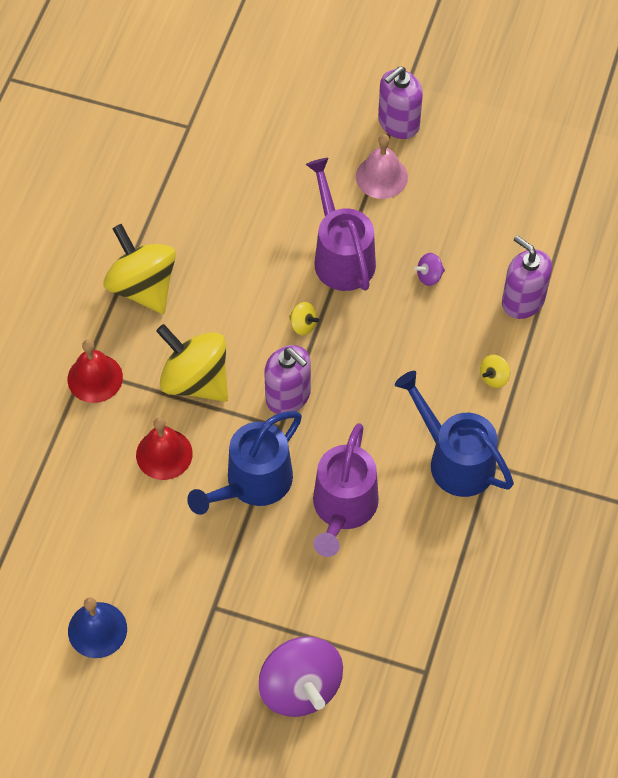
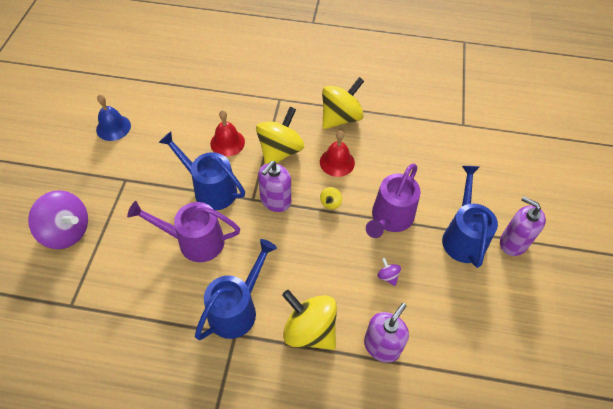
camera: 80 degrees right, 5 degrees down
(95, 378) = (274, 105): red bell -> red bell (337, 162)
(300, 687) = (67, 231): purple spinning top -> purple spinning top turned 120 degrees counterclockwise
(341, 256) = (390, 218): purple watering can -> purple watering can turned 150 degrees clockwise
(381, 177) = (463, 236): pink bell -> blue watering can
(494, 377) = (309, 330): yellow spinning top -> yellow spinning top, size x2.39

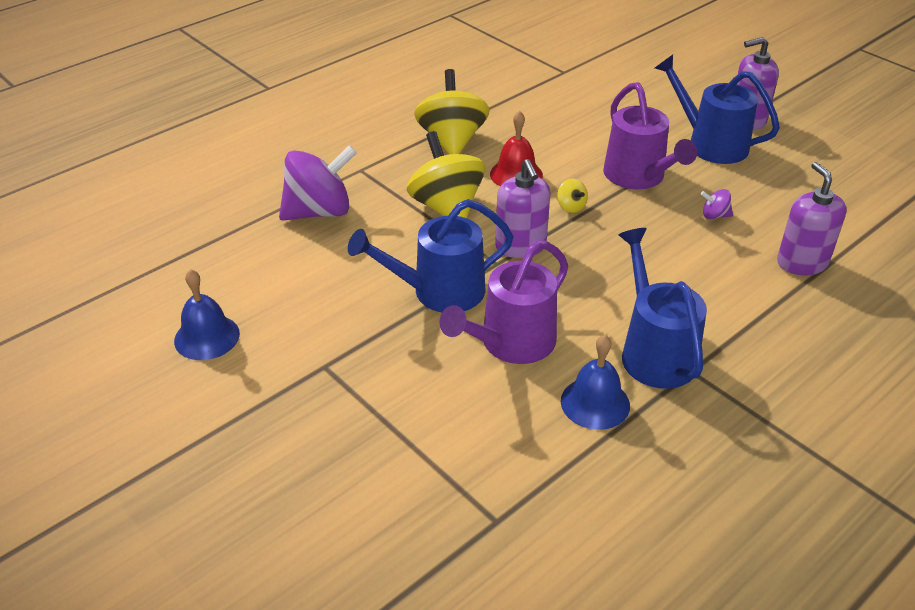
camera: 50 degrees left, 15 degrees down
(67, 231) = (351, 470): purple spinning top -> purple spinning top (319, 211)
(177, 302) = (595, 403): none -> blue bell
(227, 142) = (378, 242): red bell -> none
(309, 330) = (737, 305): yellow spinning top -> none

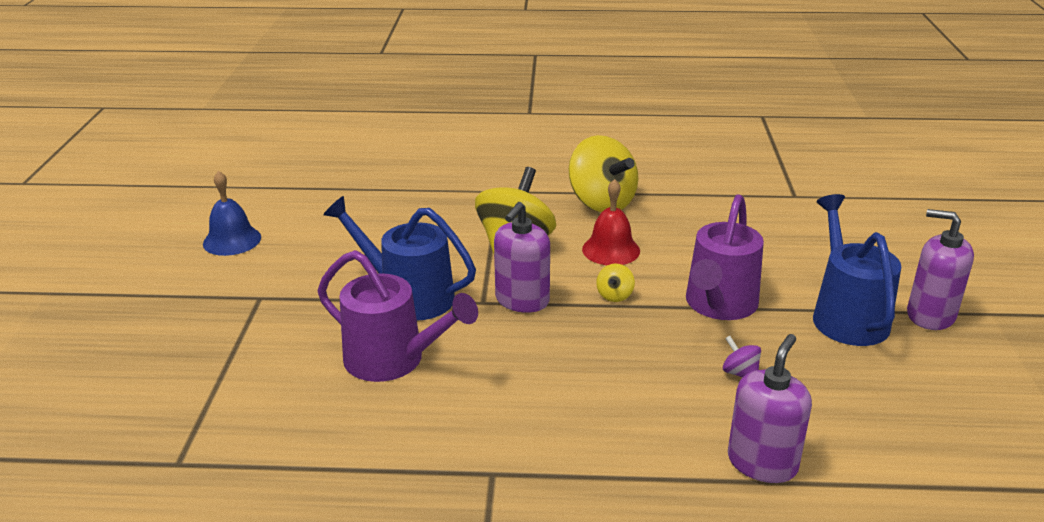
camera: 45 degrees right, 10 degrees down
(319, 211) = (424, 203): purple spinning top -> none
(452, 140) = (601, 203): yellow spinning top -> yellow spinning top turned 105 degrees clockwise
(511, 344) = (393, 360): purple watering can -> purple watering can turned 150 degrees counterclockwise
(595, 403) = (376, 440): blue bell -> none
(654, 351) = (488, 438): blue watering can -> none

